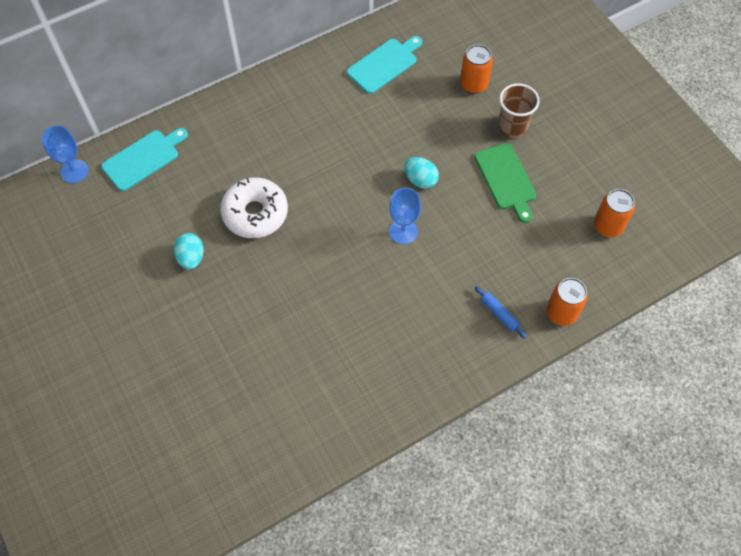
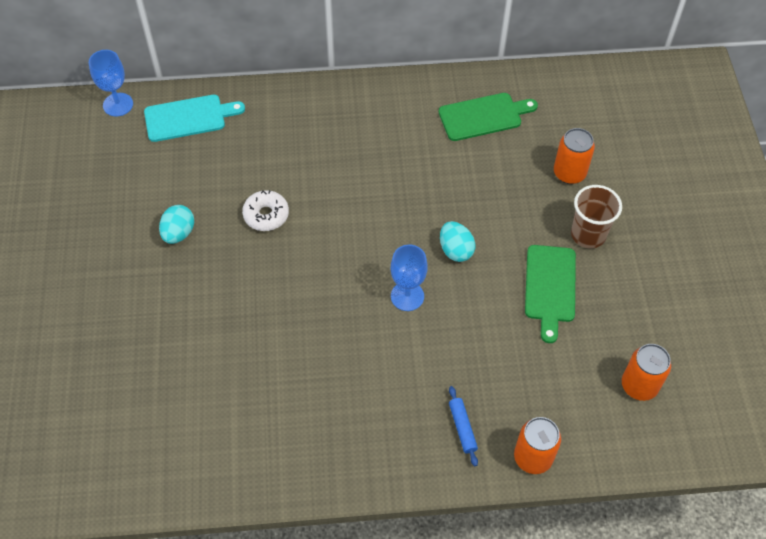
camera: 25 degrees right, 5 degrees down
(255, 213) = (266, 215): white donut -> white donut, size x0.62
(384, 64) = (483, 116): turquoise cutting board -> green cutting board

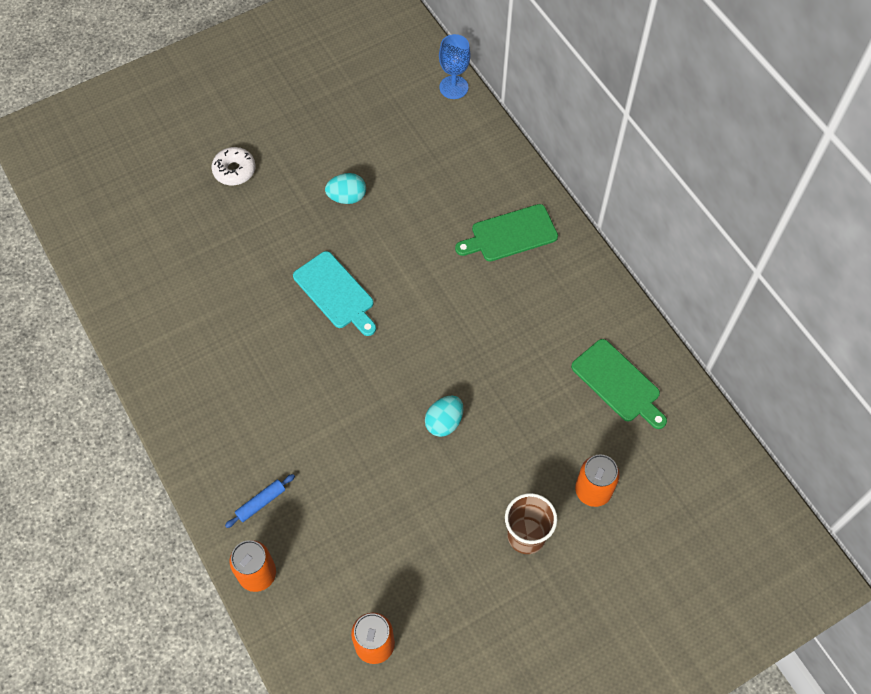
camera: 65 degrees right, 5 degrees up
(189, 118) = (470, 145): turquoise cutting board -> turquoise cutting board (335, 293)
(266, 215) = (400, 252): white donut -> white donut (234, 170)
(407, 296) = (373, 402): blue goblet -> none
(550, 287) = (445, 522): green cutting board -> green cutting board (510, 234)

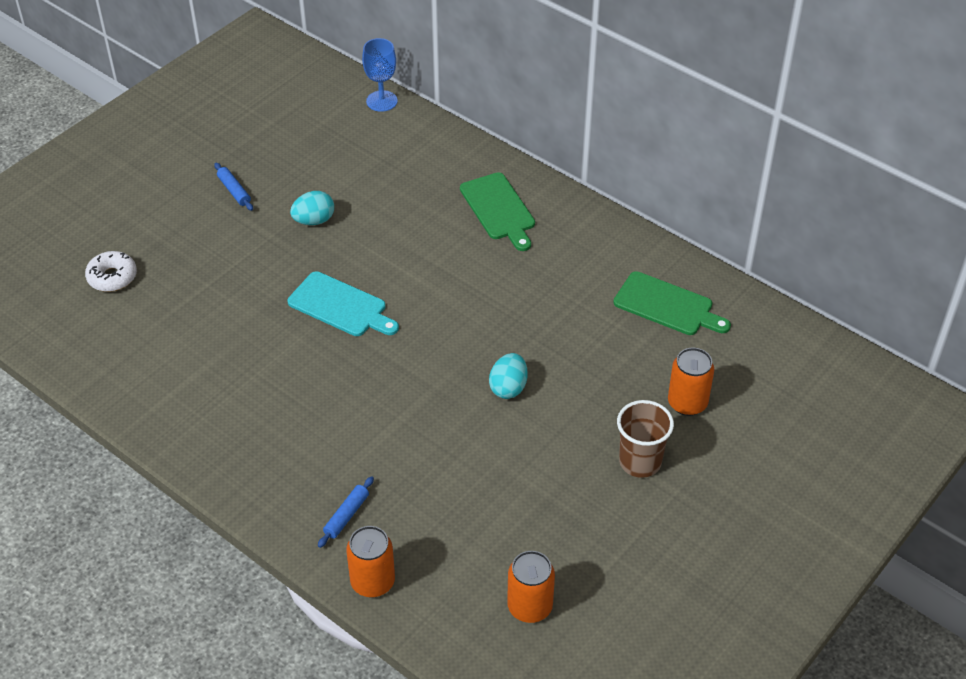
camera: 20 degrees left, 15 degrees down
(234, 170) = (180, 227): white donut -> white donut (112, 277)
(292, 146) = (234, 191): none -> blue rolling pin
(510, 234) = (499, 209): green cutting board -> green cutting board turned 75 degrees counterclockwise

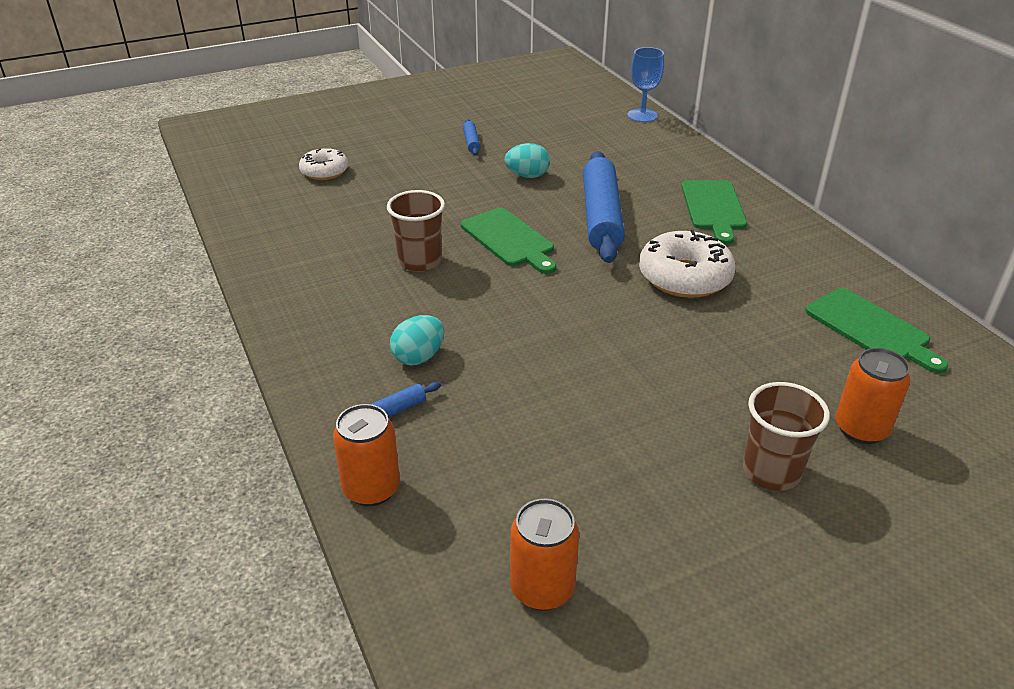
camera: 25 degrees right, 10 degrees down
(276, 358) = (420, 261): none -> brown cup
(340, 306) = (509, 240): turquoise cutting board -> green cutting board
(407, 252) = (601, 217): none -> blue rolling pin
(507, 299) = (684, 277): none -> white donut
(508, 387) = (643, 351): turquoise egg -> turquoise egg (418, 357)

